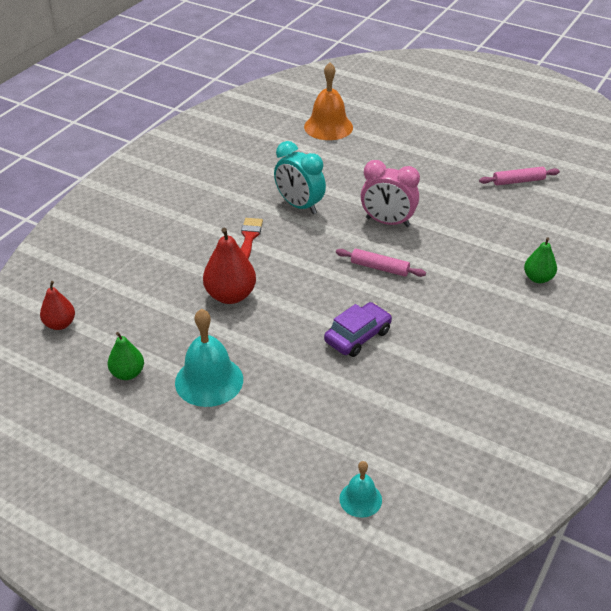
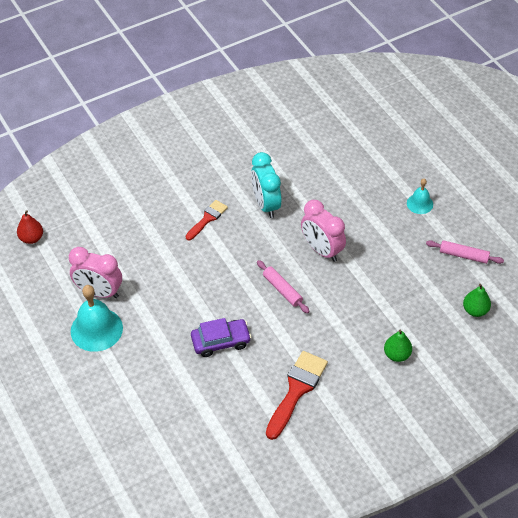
camera: 30 degrees right, 10 degrees up
(127, 373) = (49, 299): green pear -> green pear (475, 310)
(183, 344) = (99, 292): none -> pink clock
(230, 295) = (158, 265): red pear -> none
(328, 127) = (349, 132): orange bell -> none
(360, 499) = (129, 464): turquoise bell -> turquoise bell (419, 203)
(474, 347) = (297, 390): none -> red brush

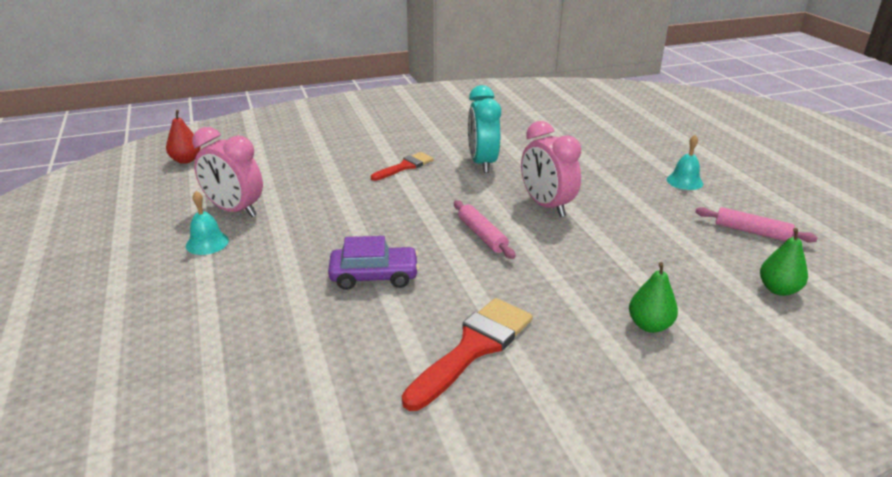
camera: 10 degrees right, 20 degrees down
(96, 329) = (207, 243): turquoise bell -> turquoise bell, size x0.55

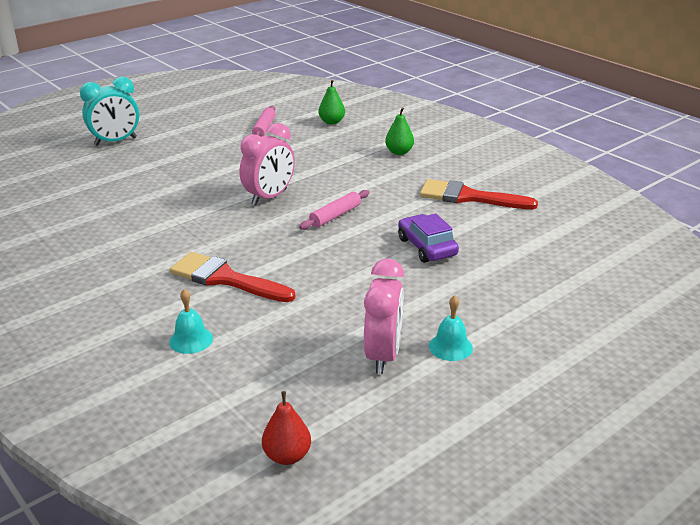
camera: 110 degrees left, 0 degrees up
(405, 166) = (225, 279): red brush -> red brush, size x1.64
(482, 163) = (197, 238): turquoise clock -> turquoise clock (115, 141)
(684, 181) = (193, 150): turquoise bell -> turquoise bell (191, 340)

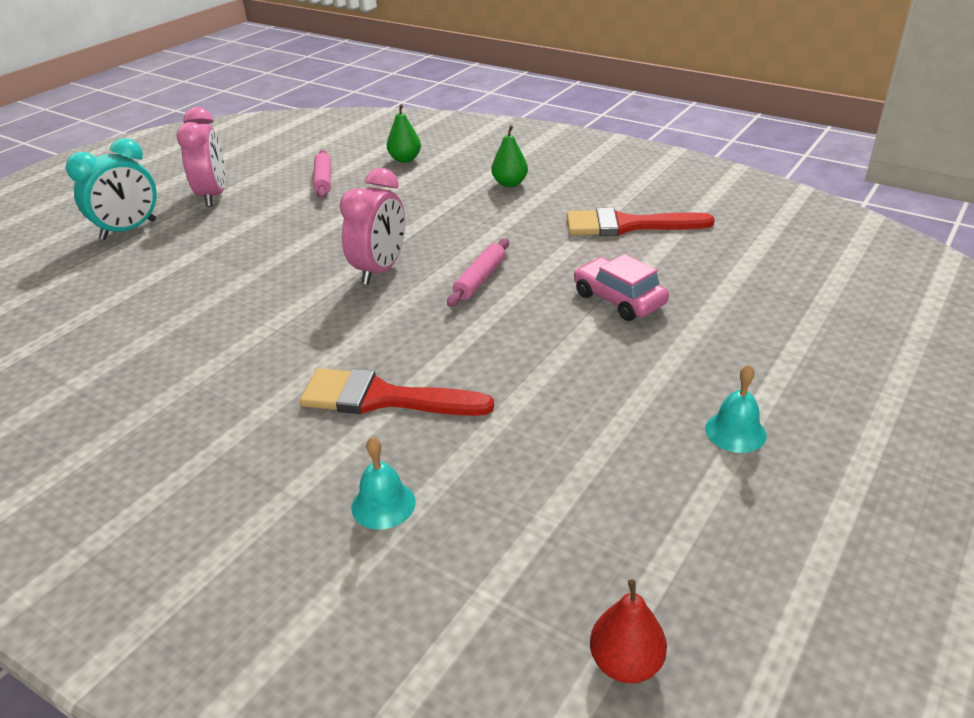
camera: 15 degrees left, 5 degrees up
(383, 355) = (659, 465): pink clock -> pink clock (213, 196)
(426, 247) = (618, 299): purple car -> pink car

